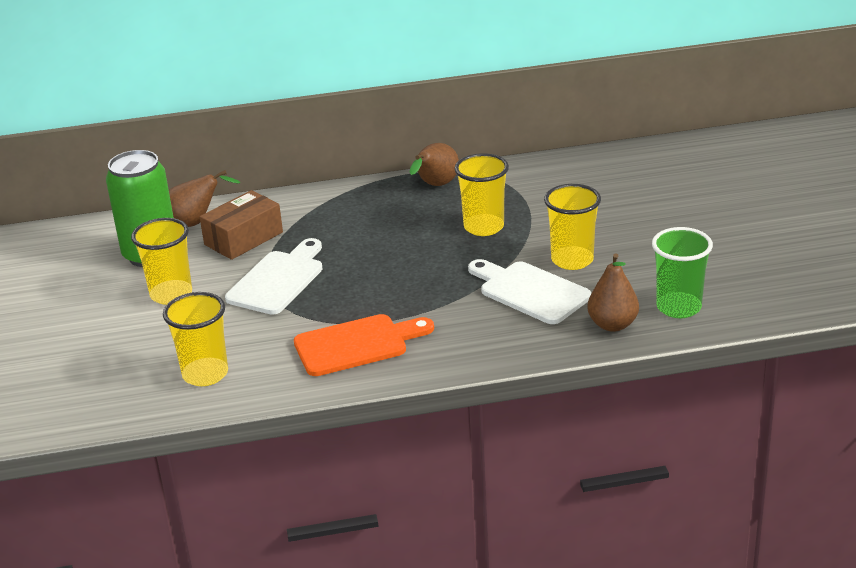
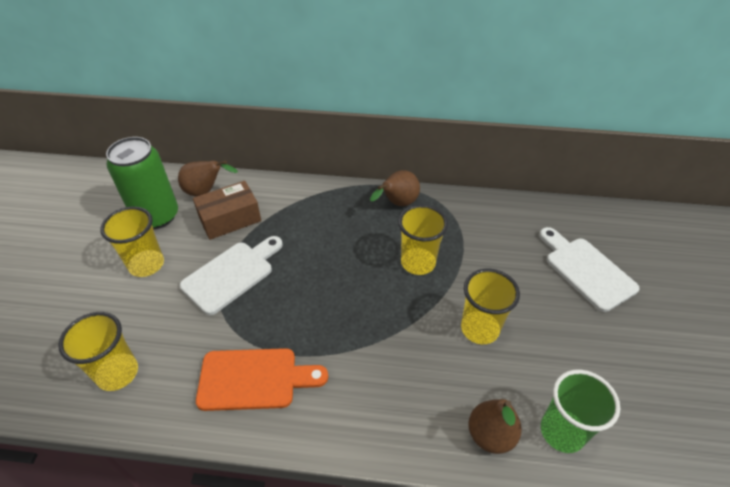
camera: 15 degrees right, 15 degrees up
(530, 291) = (428, 359): white cutting board -> white cutting board (586, 270)

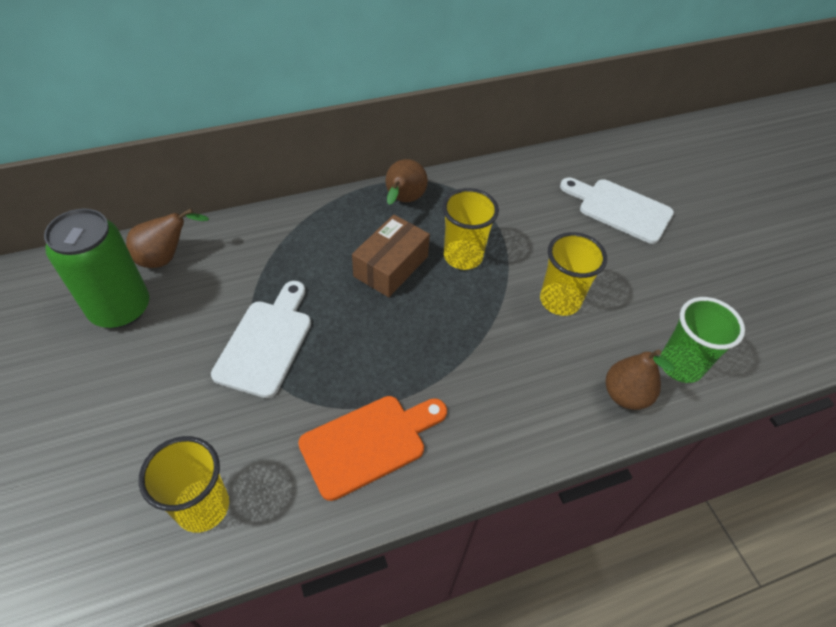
camera: 30 degrees left, 5 degrees up
(146, 265) = (149, 371): yellow cup -> none
(230, 219) = (220, 280): brown box -> brown box (391, 266)

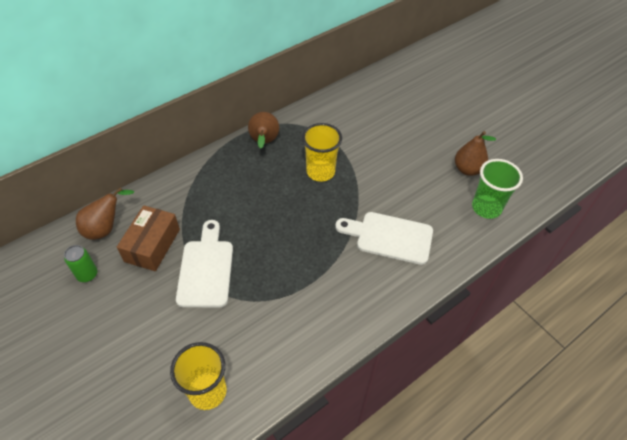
camera: 15 degrees left, 0 degrees up
(120, 308) = (87, 274): green can -> green can, size x0.46
(368, 443) = (304, 316): orange cutting board -> none
(391, 266) = (273, 192): brown box -> brown box (152, 245)
(560, 301) = (396, 185): yellow cup -> none
(620, 209) = (414, 112): white cutting board -> white cutting board (389, 237)
(625, 395) = (458, 237): brown pear -> brown pear (467, 169)

